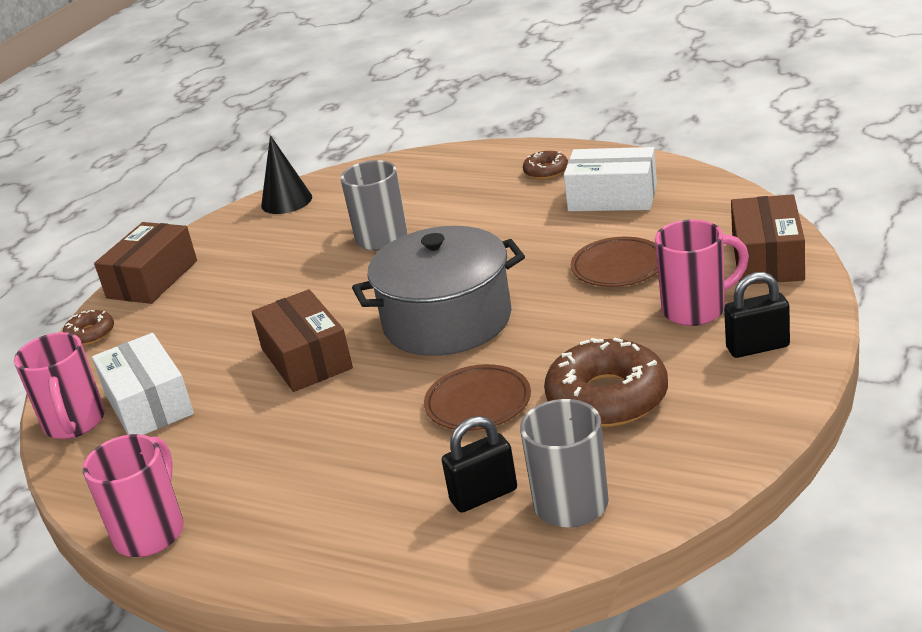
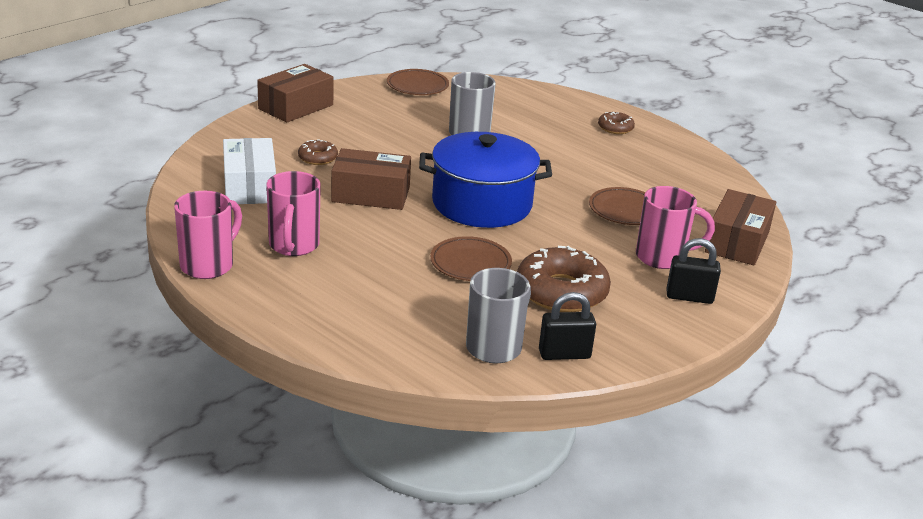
camera: 10 degrees right, 0 degrees up
(75, 424) = (195, 181): pink mug -> pink mug (293, 246)
(90, 334) = (235, 128): brown donut -> brown donut (318, 158)
(286, 201) = (417, 86): black cone -> brown plate
(306, 358) = (371, 194): brown box -> brown box turned 75 degrees counterclockwise
(447, 321) = (482, 204): grey pot -> blue pot
(483, 495) = (438, 321): black padlock -> black padlock (564, 354)
(612, 197) = (652, 162): white box -> none

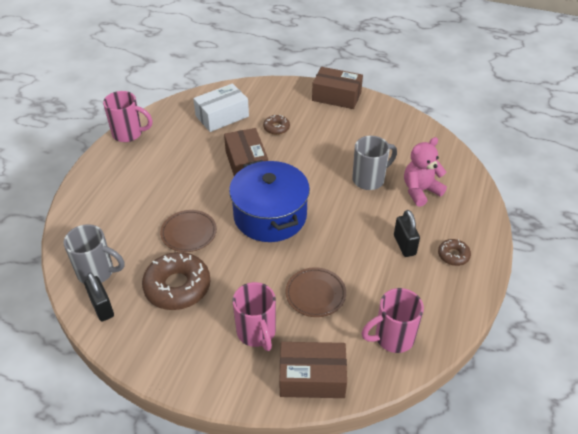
camera: 70 degrees right, 15 degrees up
(293, 246) = (166, 155): pink mug -> pink mug (392, 337)
(417, 86) = (420, 134): brown plate -> none
(510, 114) = (420, 191): none -> pink teddy bear
(689, 297) = (207, 361): black padlock -> black padlock (404, 245)

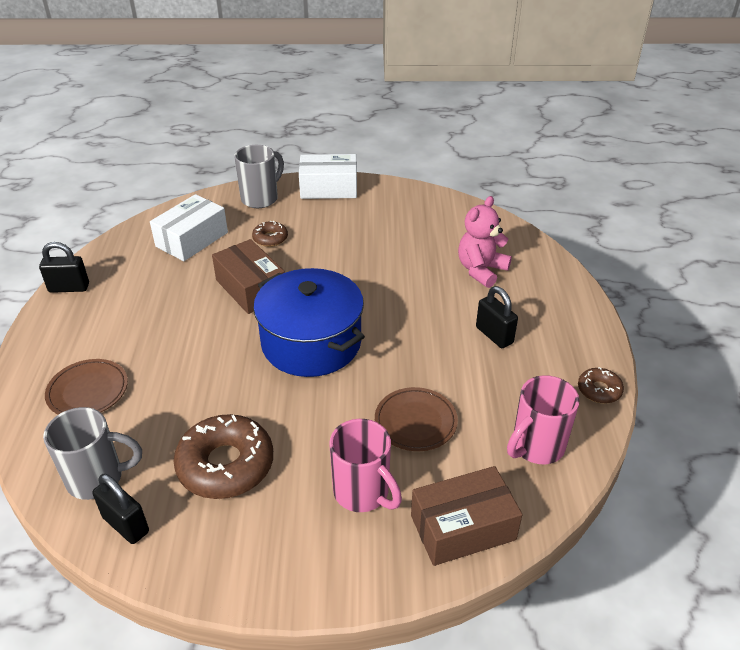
camera: 20 degrees left, 5 degrees down
(128, 134) = (69, 288): pink mug -> black padlock
(189, 233) = (210, 391): brown plate -> brown plate (88, 391)
(336, 96) = (328, 188): brown box -> white box
(369, 179) = (415, 271): grey mug -> grey mug (261, 198)
(453, 255) = (556, 332): brown donut -> brown donut (599, 390)

